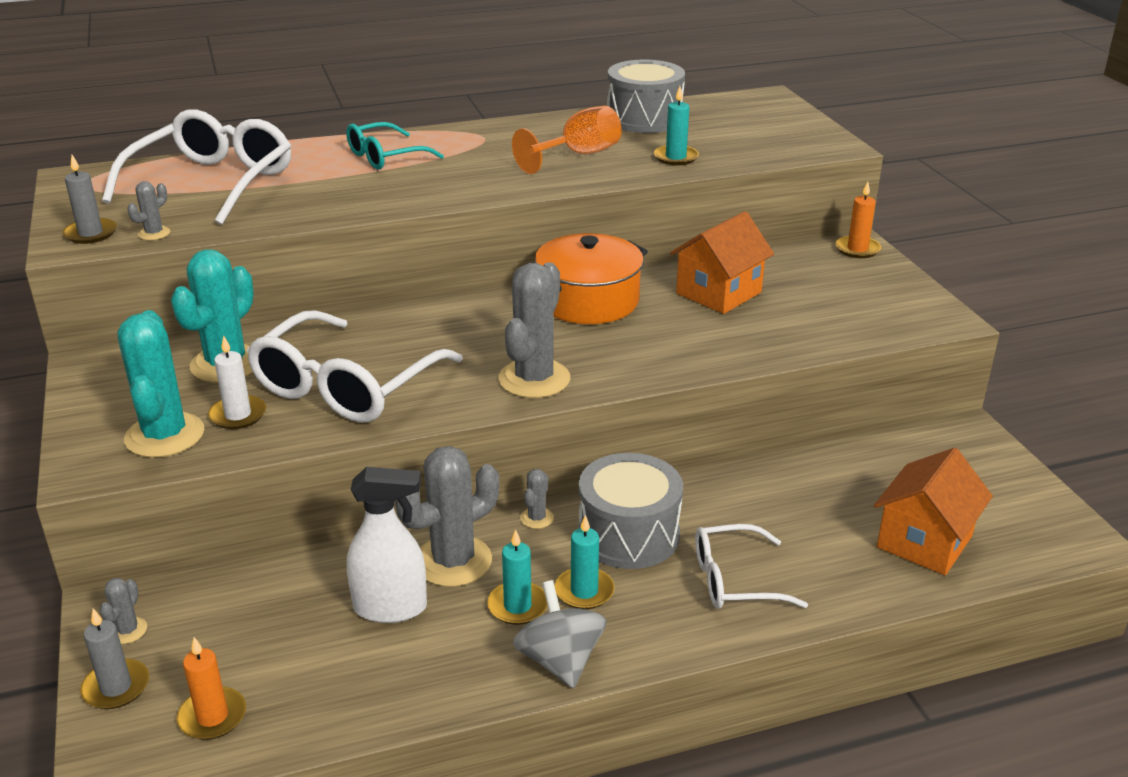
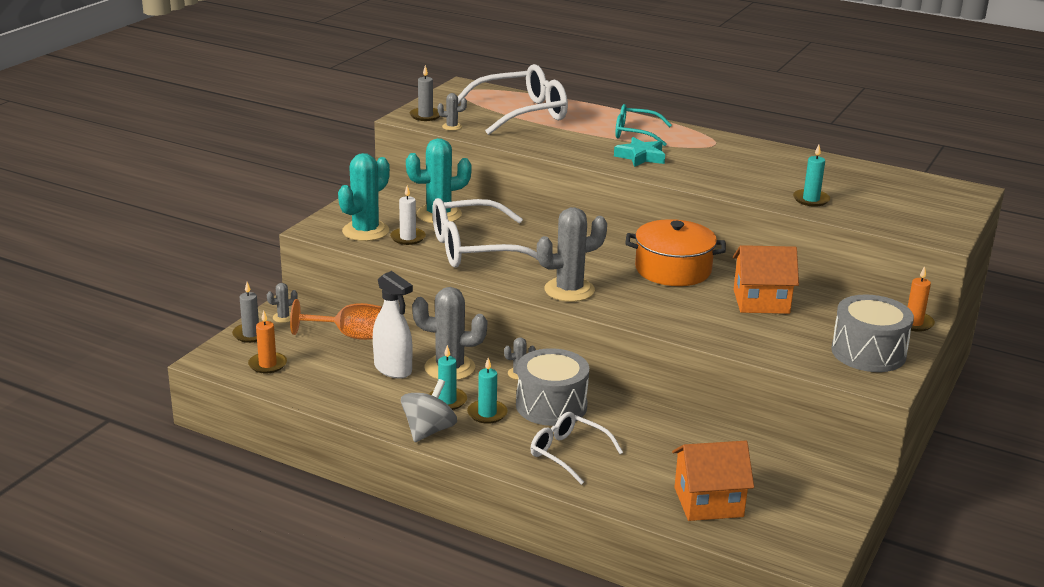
camera: 45 degrees right, 5 degrees down
(441, 180) = (641, 157): none -> turquoise star
(578, 155) = (750, 175): orange goblet -> orange goblet (349, 336)
(644, 119) = (843, 171): grey drum -> grey drum (868, 353)

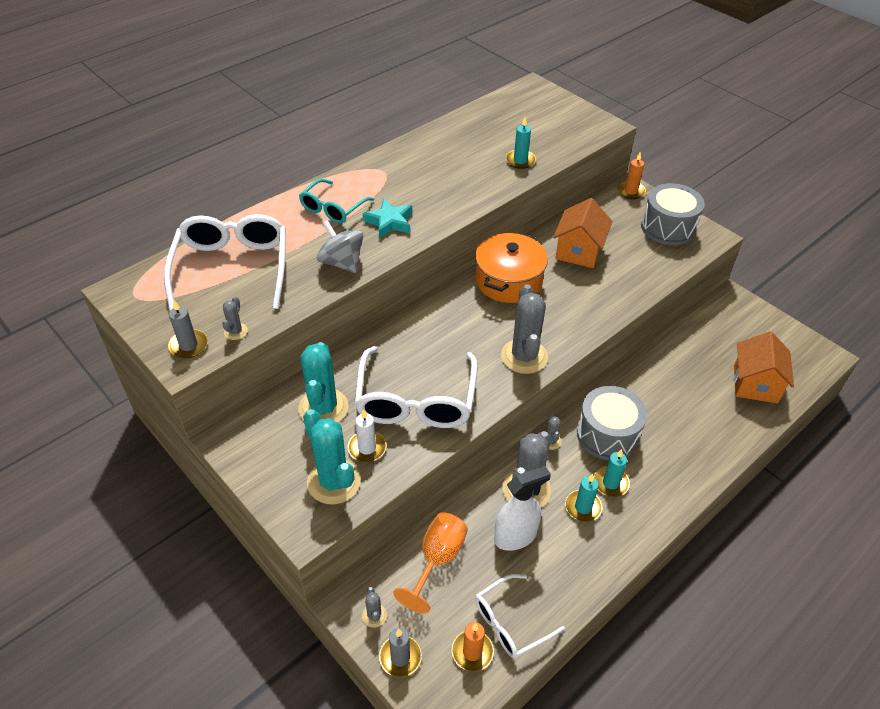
camera: 70 degrees left, 20 degrees up
(428, 431) = (629, 535): grey spinning top -> grey spinning top (341, 263)
(568, 453) = (681, 445): white glasses -> white glasses (511, 622)

